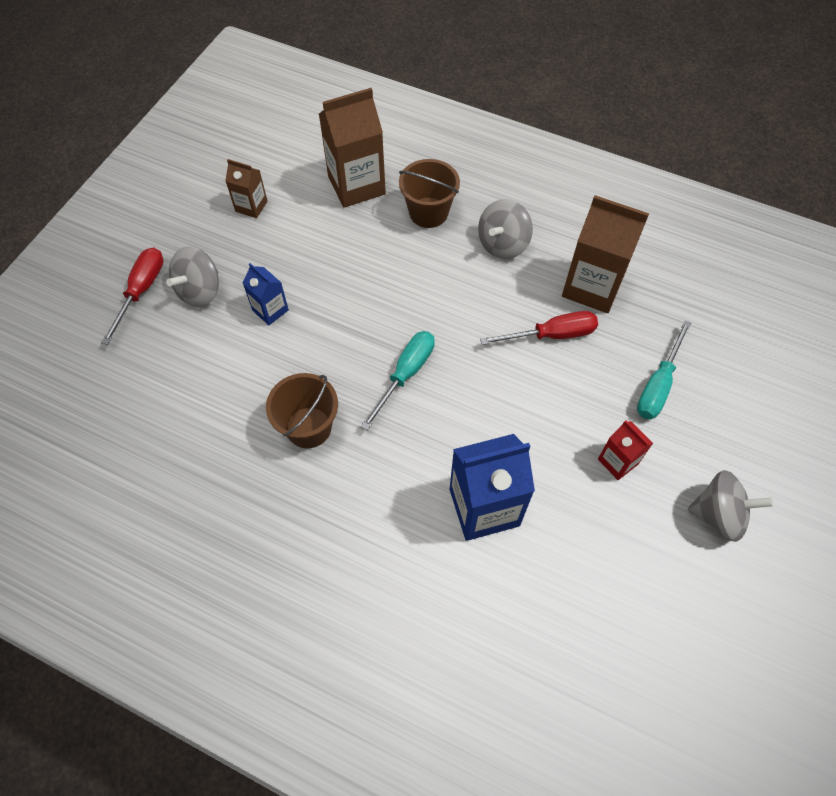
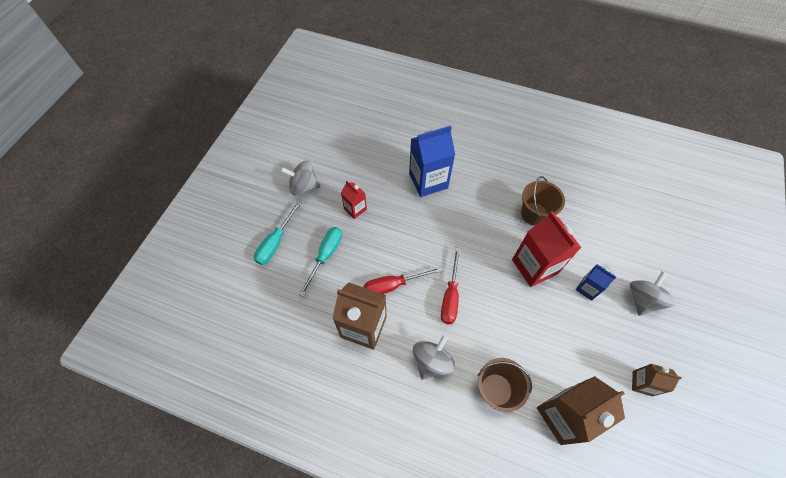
camera: 175 degrees right, 0 degrees up
(141, 291) = (683, 296): red screwdriver -> red screwdriver (450, 296)
(336, 345) = (534, 266): none -> red carton
(406, 374) = (485, 250): turquoise screwdriver -> turquoise screwdriver (275, 242)

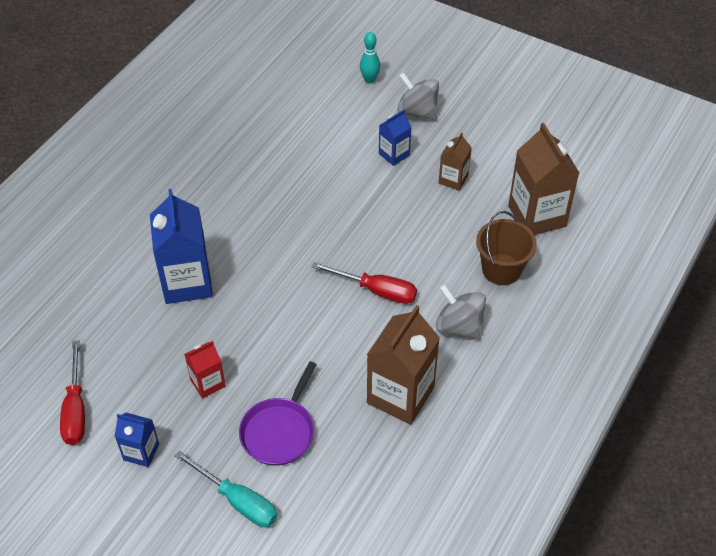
camera: 80 degrees left, 10 degrees down
(304, 186) = (141, 452): grey spinning top -> blue carton
(326, 256) = (279, 431): turquoise screwdriver -> purple pan
(393, 285) = (346, 352): red screwdriver -> red screwdriver (75, 409)
(534, 214) = (278, 177): brown bucket -> none
(534, 266) = (354, 195): red carton -> none
(642, 383) = (510, 141): brown carton -> brown carton (453, 179)
(661, 257) = (369, 80): none -> turquoise bowling pin

